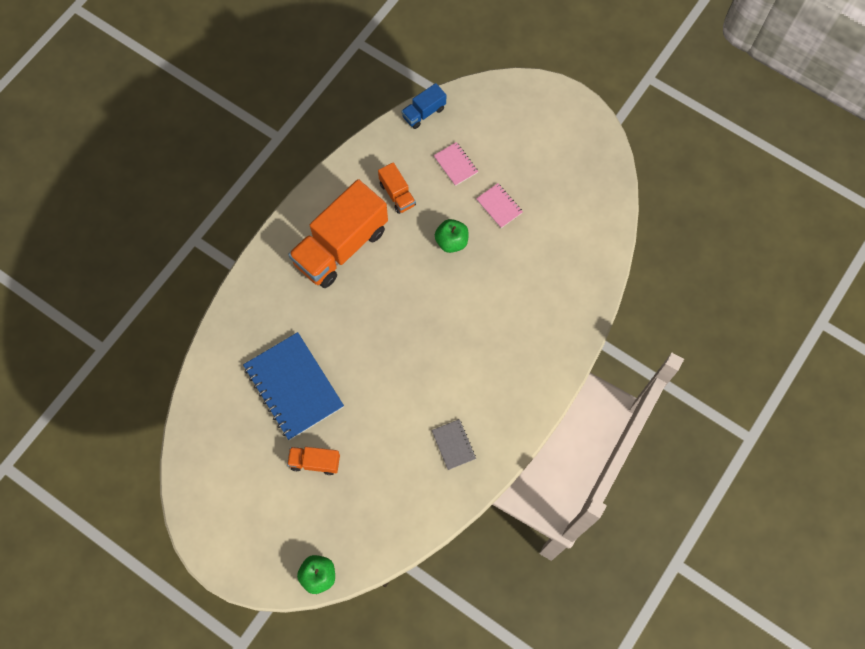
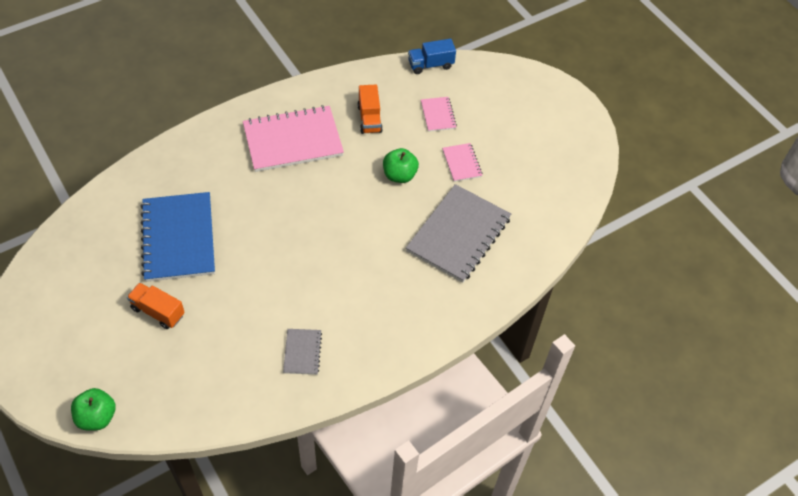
camera: 20 degrees right, 15 degrees down
(341, 246) = (293, 140): orange truck -> pink notebook
(529, 279) = (458, 235): none -> grey notebook

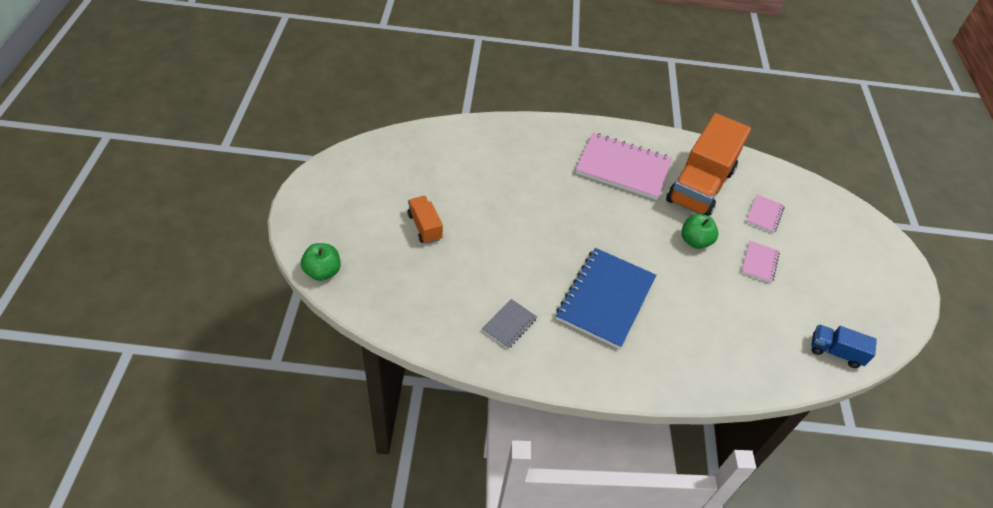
camera: 35 degrees right, 5 degrees down
(178, 238) = (480, 186): blue notebook -> blue notebook (605, 299)
(369, 119) = (700, 186): orange truck -> orange truck, size x2.16
(430, 65) = (785, 174): blue truck -> blue truck (835, 352)
(458, 235) = (715, 317): grey notebook -> none

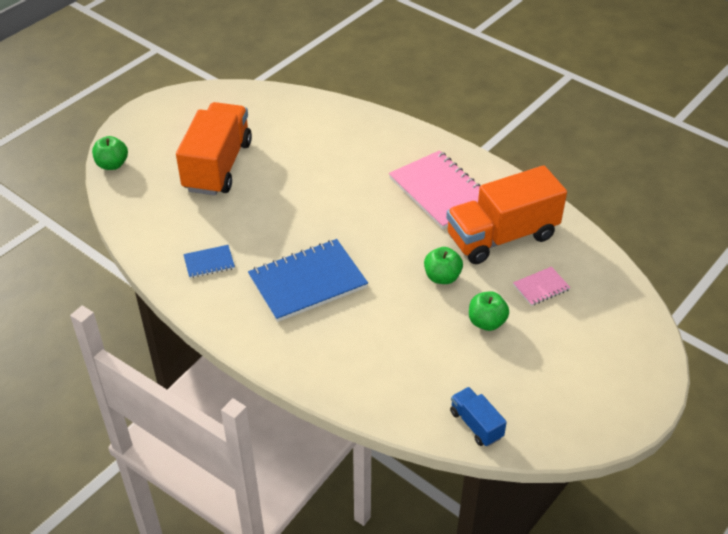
camera: 40 degrees right, 5 degrees down
(425, 227) = (218, 166): orange truck -> orange truck, size x2.16
(509, 324) = (209, 263): grey notebook -> blue notebook
(759, 263) = (486, 322): pink notebook -> green apple

